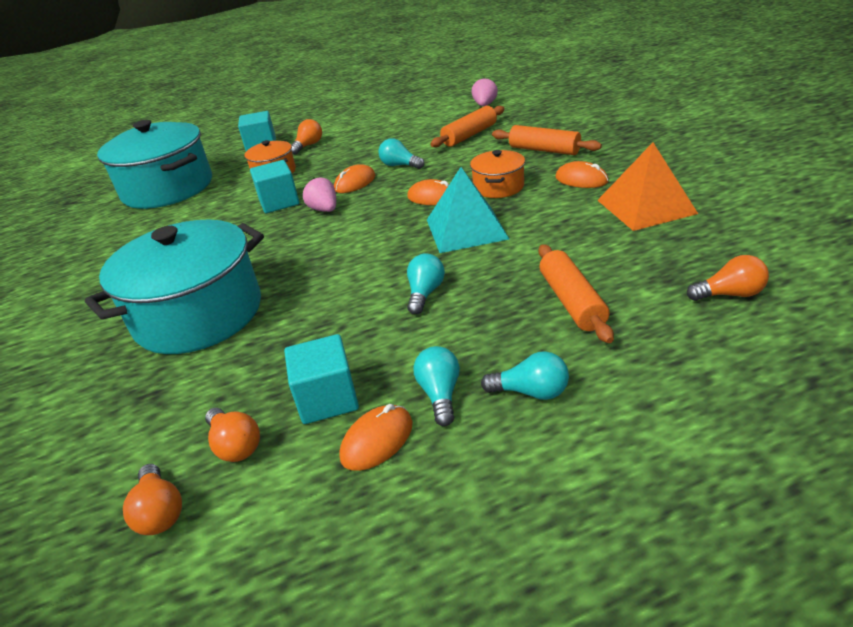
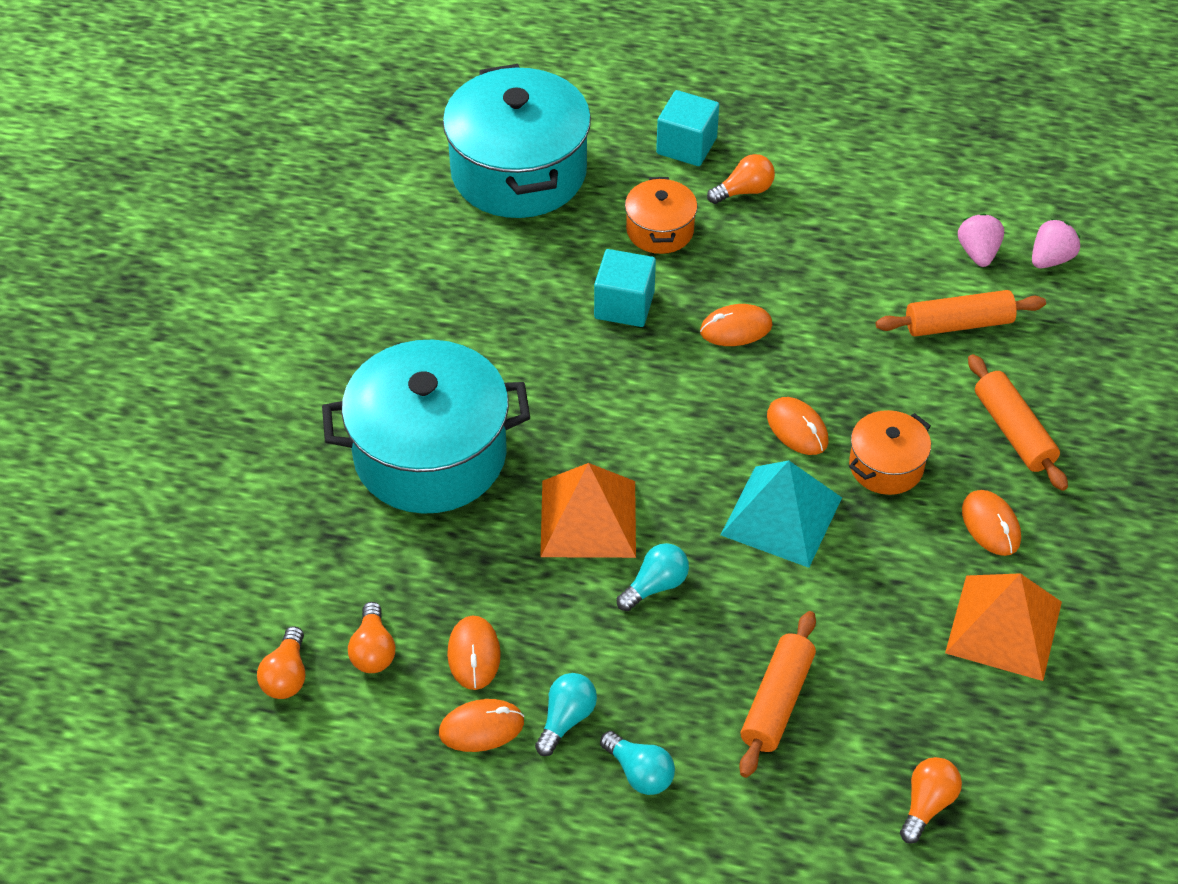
camera: 30 degrees right, 15 degrees up
(324, 210) = (662, 360): pink strawberry -> pink strawberry (978, 253)
(327, 399) = (474, 654): turquoise cube -> orange mouse
(345, 287) = (588, 518): none -> orange pyramid
(400, 165) = (816, 330): turquoise light bulb -> none
(729, 294) = (927, 804): orange light bulb -> orange light bulb turned 90 degrees counterclockwise

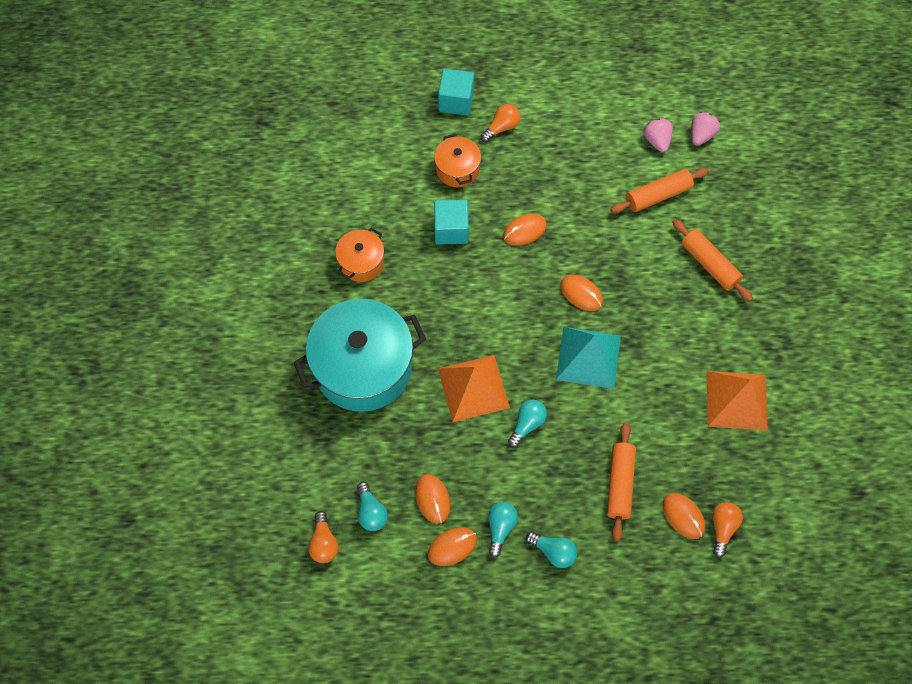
camera: 15 degrees left, 15 degrees up
(373, 650) = (371, 512): orange light bulb -> turquoise light bulb
(519, 172) = (355, 145): turquoise pot -> none
(886, 466) = (641, 307): orange pot -> orange pot (361, 262)
(991, 525) = (712, 333): orange mouse -> orange mouse (683, 516)

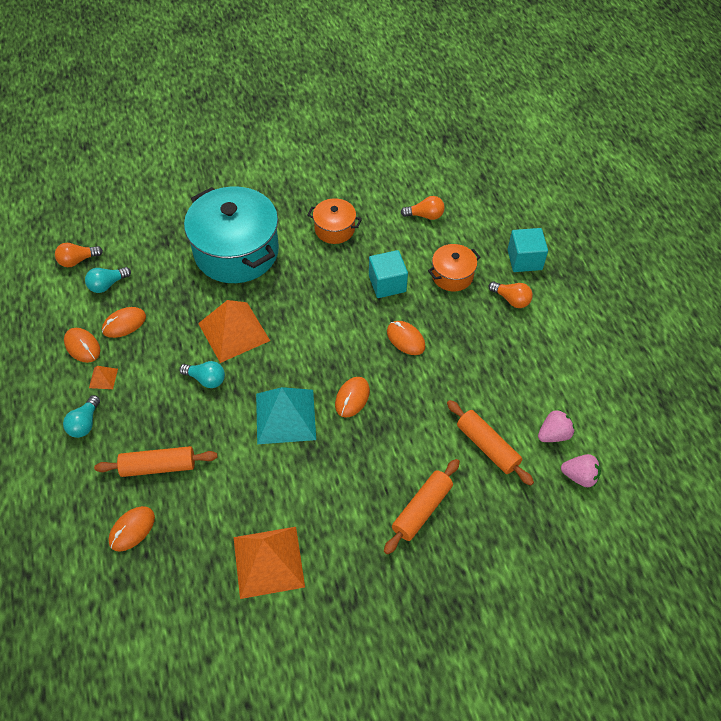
camera: 75 degrees right, 10 degrees down
(500, 528) = (103, 378): turquoise light bulb -> orange pyramid
(722, 528) = (123, 569): orange light bulb -> orange light bulb (425, 215)

